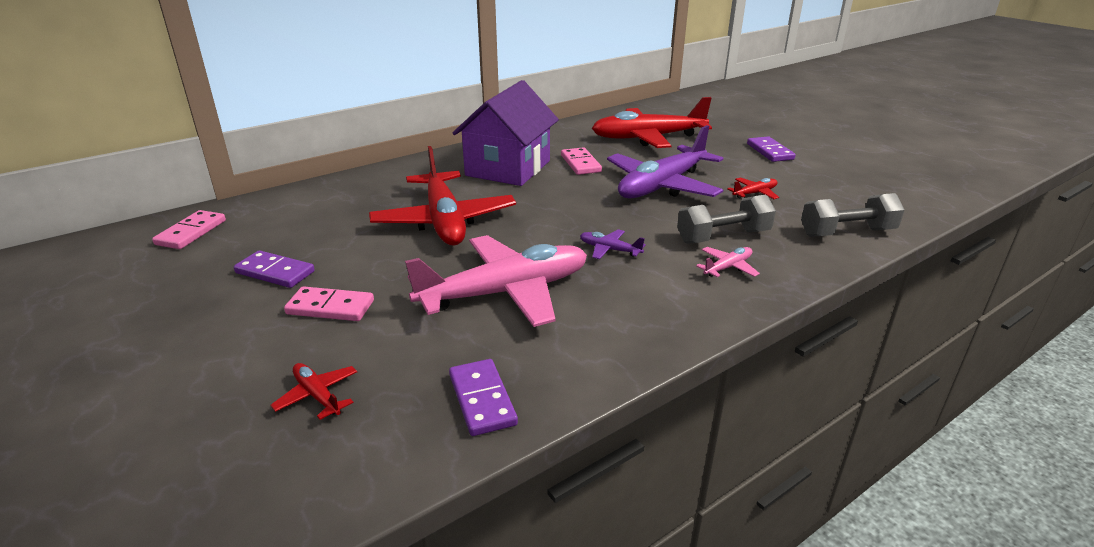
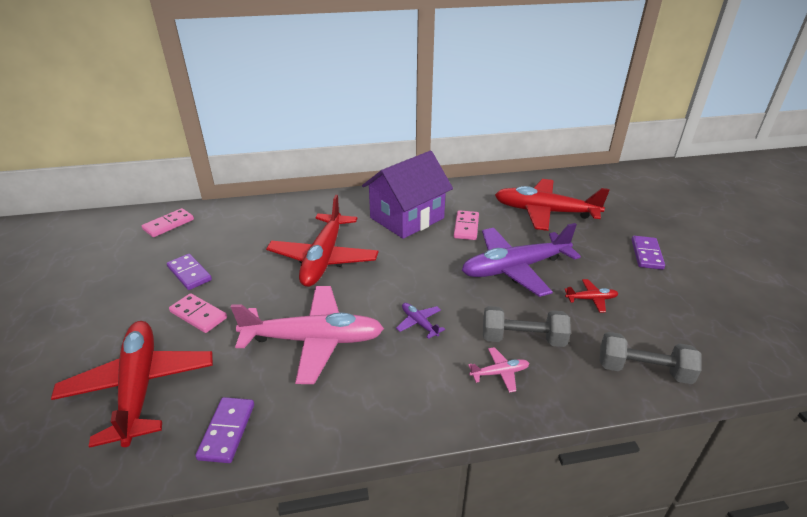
camera: 25 degrees right, 5 degrees up
(317, 395) = (140, 387): red plane -> red plane, size x2.45

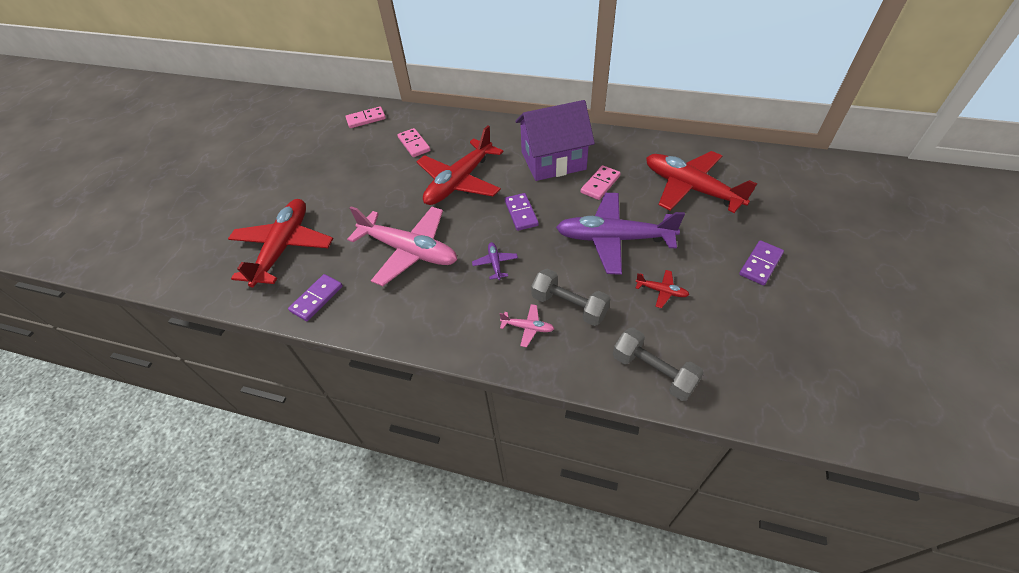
camera: 30 degrees right, 15 degrees up
(189, 273) = (358, 167): purple domino -> purple domino (521, 213)
(198, 315) = (345, 204): pink domino -> pink domino (414, 144)

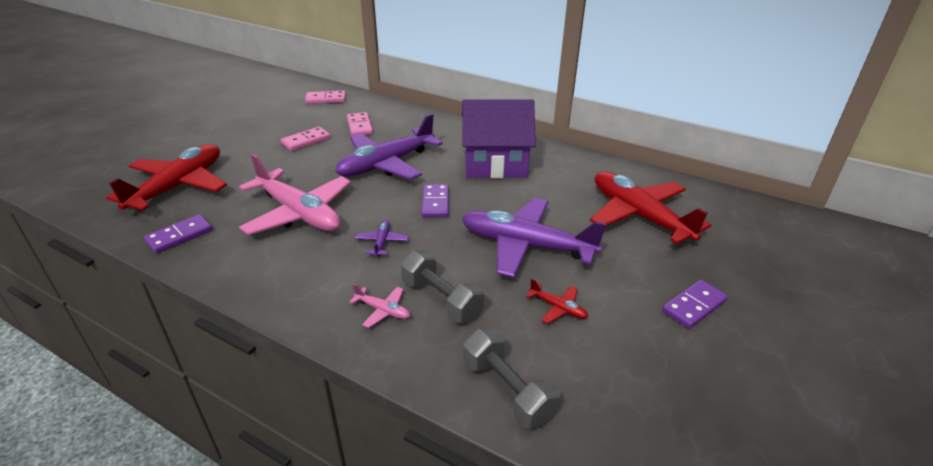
camera: 10 degrees right, 15 degrees down
(459, 182) = (386, 164): red plane -> purple plane
(600, 184) = (536, 193): pink domino -> pink domino (306, 141)

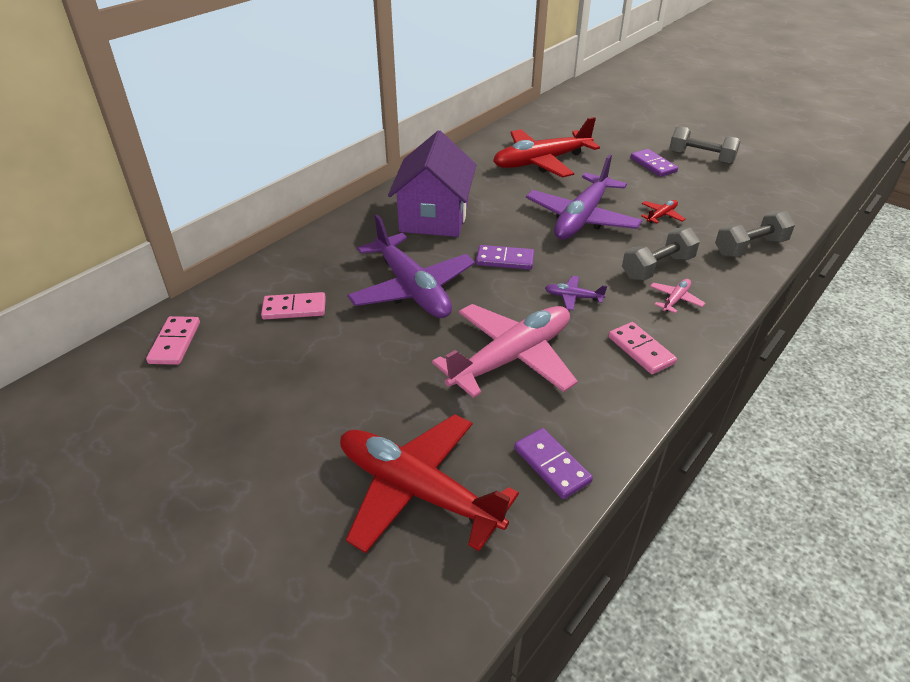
camera: 80 degrees left, 5 degrees up
(306, 141) = (318, 359): pink domino -> pink domino (641, 350)
(755, 360) = (701, 158): none -> grey dumbbell

